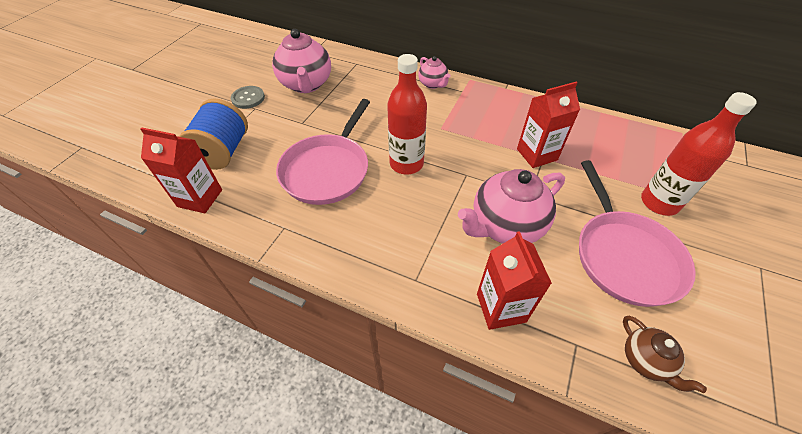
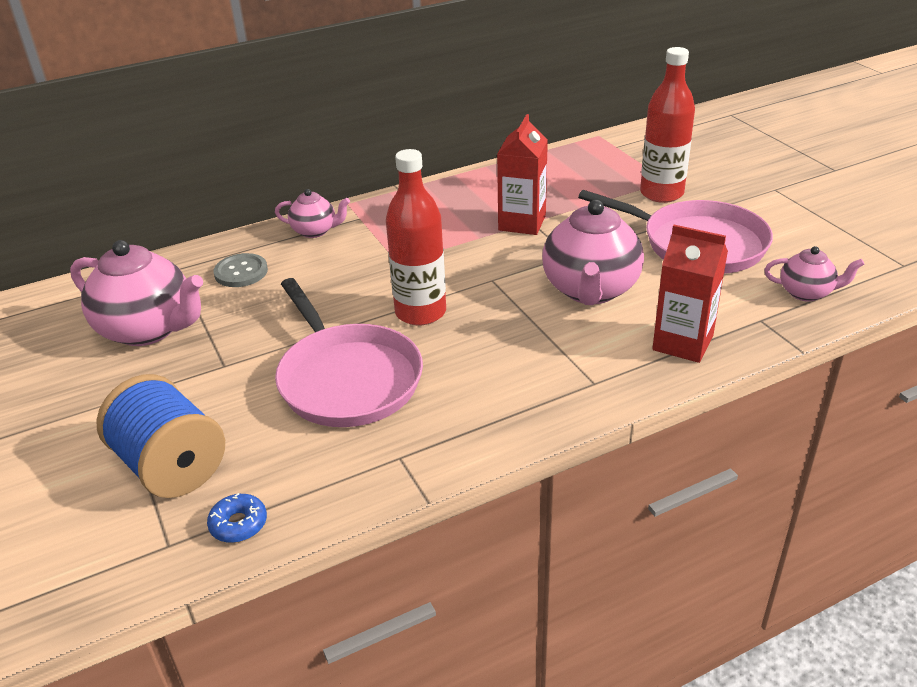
camera: 50 degrees left, 15 degrees down
(200, 198) = (238, 524): red carton -> blue donut
(248, 98) = (86, 397): grey button -> grey button (241, 272)
(645, 361) = (806, 293): brown teapot -> pink teapot

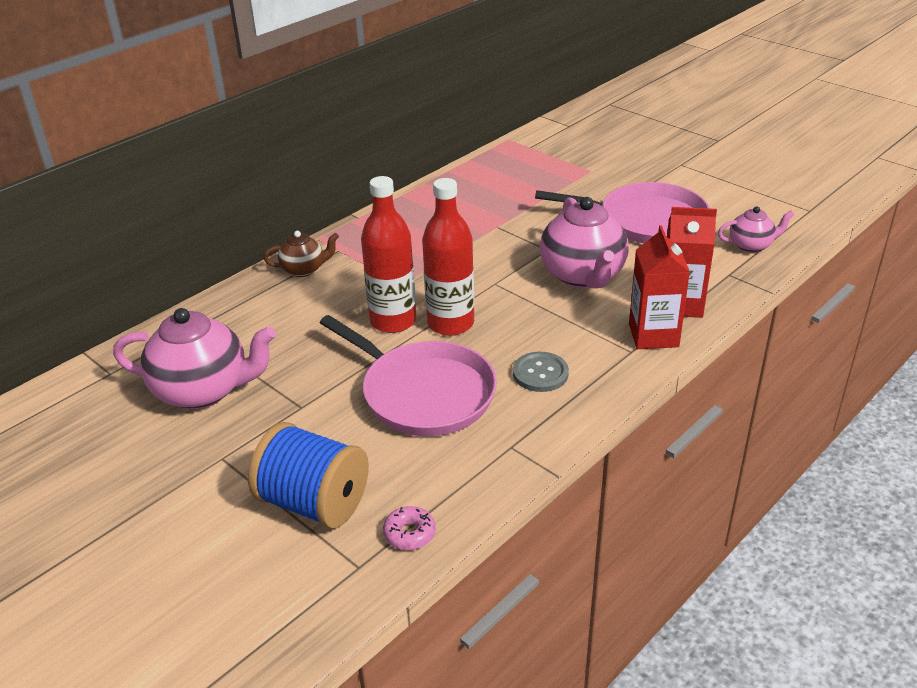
camera: 20 degrees left, 0 degrees up
(238, 524) = (409, 534): blue donut -> pink donut
(241, 272) = (258, 320): grey button -> grey button (540, 373)
(315, 231) = (304, 270): pink teapot -> brown teapot
(522, 223) = (490, 229): red carton -> red carton (653, 335)
(661, 193) = (592, 183): red bottle -> red bottle (393, 321)

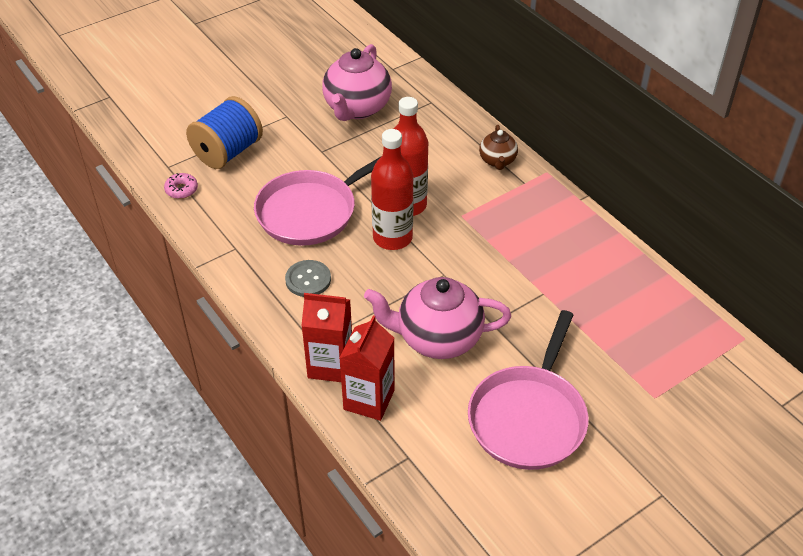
camera: 100 degrees right, 10 degrees up
(751, 246) = (456, 498): pink teapot -> none

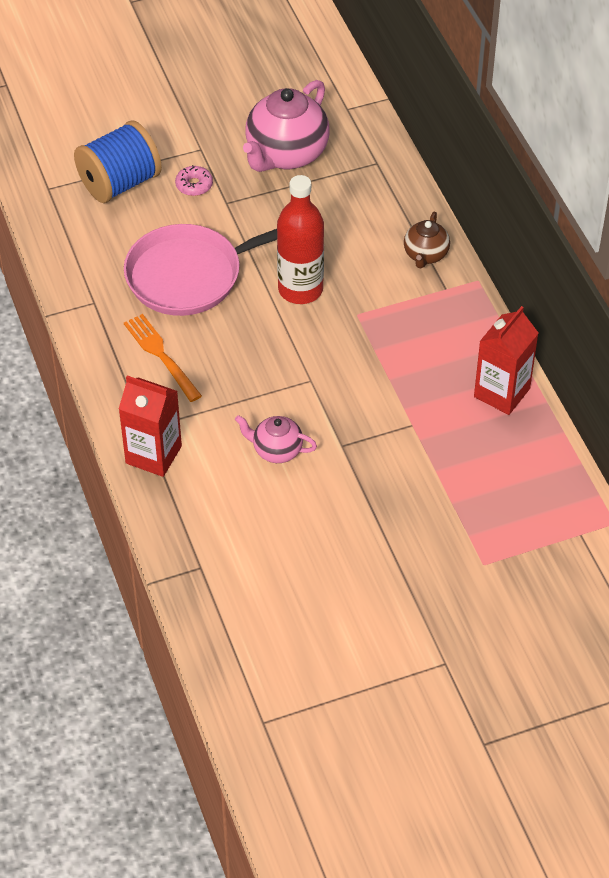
camera: 15 degrees right, 5 degrees up
(181, 190) = (55, 220): pink donut -> pink donut (194, 185)
(308, 280) = (161, 355): grey button -> orange fork
(369, 399) = (181, 500): red carton -> red carton (502, 393)
(392, 238) = (269, 325): red bottle -> none
(437, 338) = (276, 450): pink teapot -> pink teapot, size x0.53
(528, 418) = (340, 555): pink pan -> none

